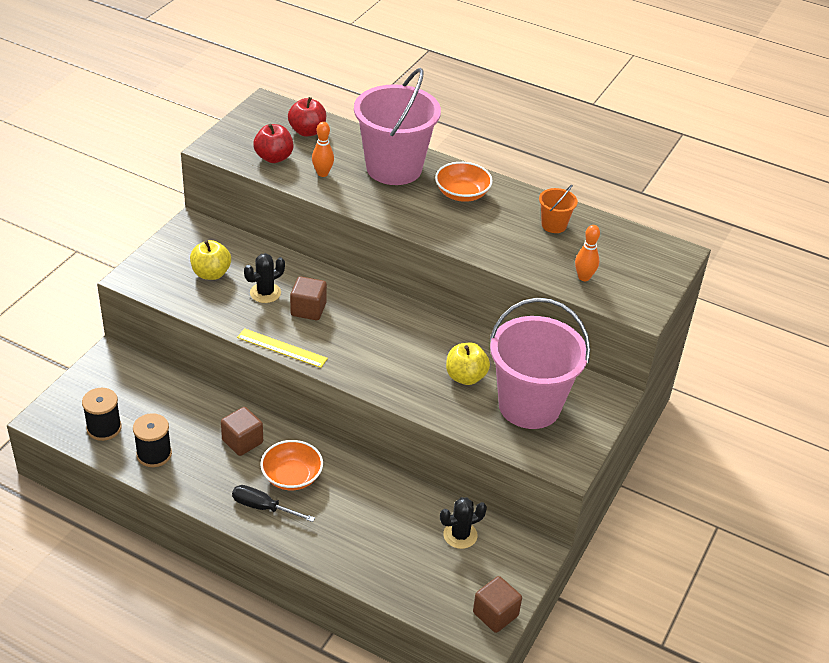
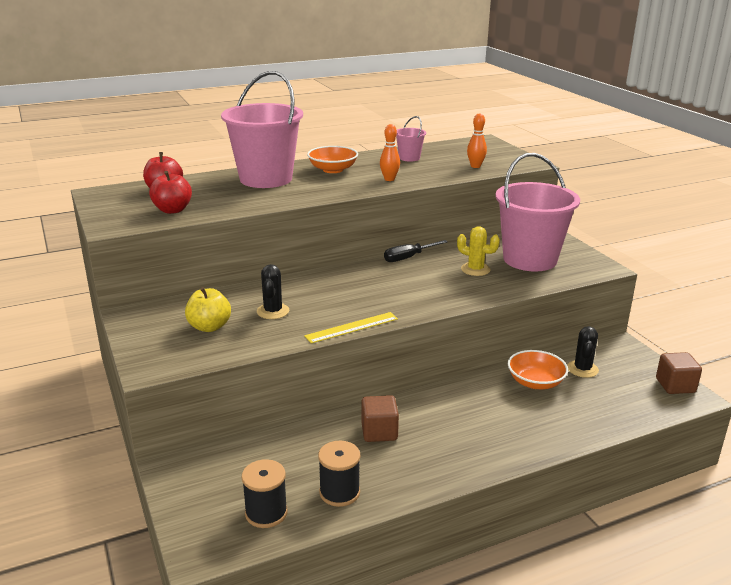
camera: 50 degrees left, 15 degrees down
(263, 507) = (472, 452): black screwdriver -> black screwdriver (408, 257)
(292, 476) = (448, 422): orange bowl -> orange bowl (535, 382)
(308, 309) = (320, 300): brown cube -> none
(322, 173) = (227, 200): orange bowling pin -> orange bowling pin (389, 179)
(465, 377) = (475, 269): yellow apple -> yellow cactus
(554, 225) = (409, 158): orange bucket -> pink bucket

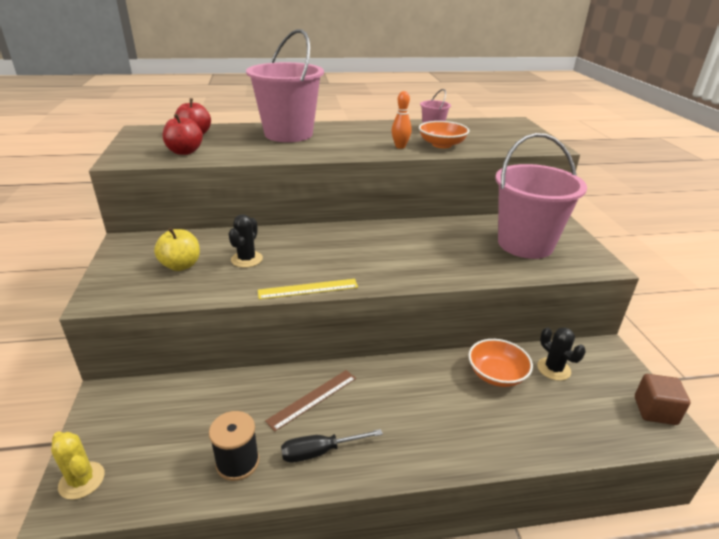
camera: 15 degrees right, 5 degrees up
(266, 513) = (156, 469): black spool -> none
(333, 170) = (354, 132): orange bowl -> orange bowl (442, 145)
(379, 432) = (312, 399): brown cube -> brown ruler
(408, 257) = (404, 225): black screwdriver -> black screwdriver (319, 452)
(475, 166) = (492, 144): orange bowling pin -> none
(475, 269) = (464, 246): yellow cactus -> yellow cactus (82, 480)
(582, 369) = (553, 369): black cactus -> black cactus turned 60 degrees counterclockwise

